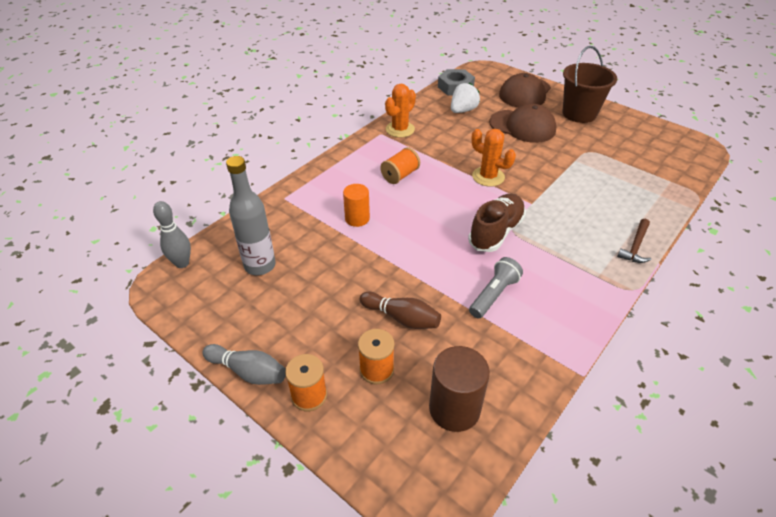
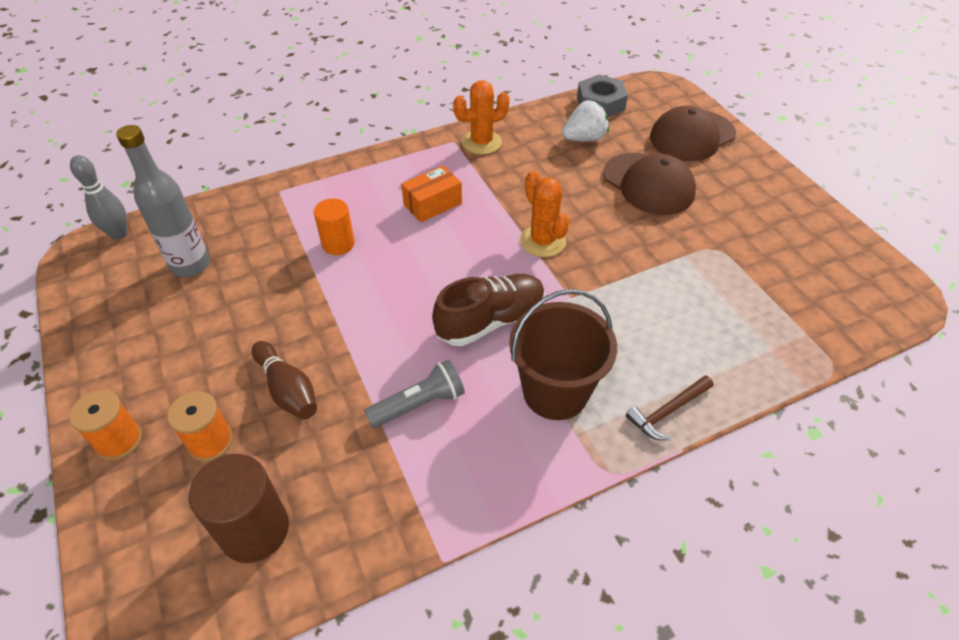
camera: 25 degrees right, 5 degrees up
(248, 371) = (84, 386): grey bowling pin -> none
(400, 175) = (432, 204): orange spool -> orange box
(579, 113) = (748, 188): brown bucket -> brown bucket (555, 392)

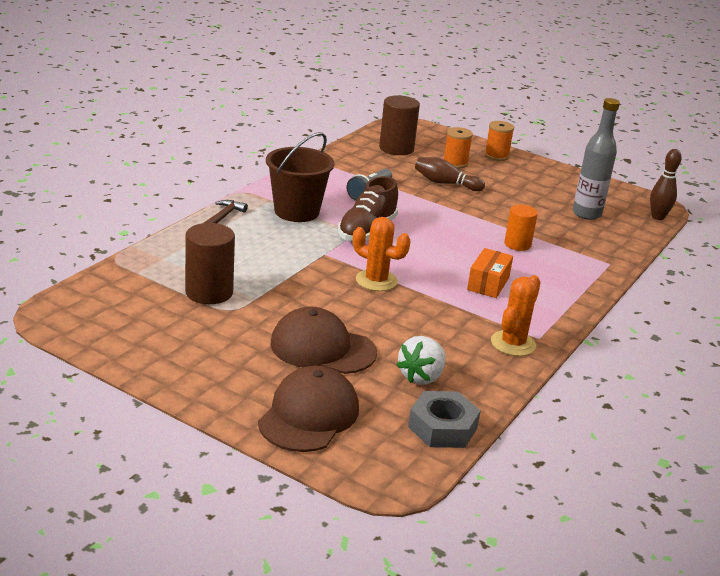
camera: 145 degrees right, 20 degrees down
(119, 234) = (658, 217): grey bowling pin -> brown bowling pin
(730, 278) = (209, 292): none -> brown cylinder

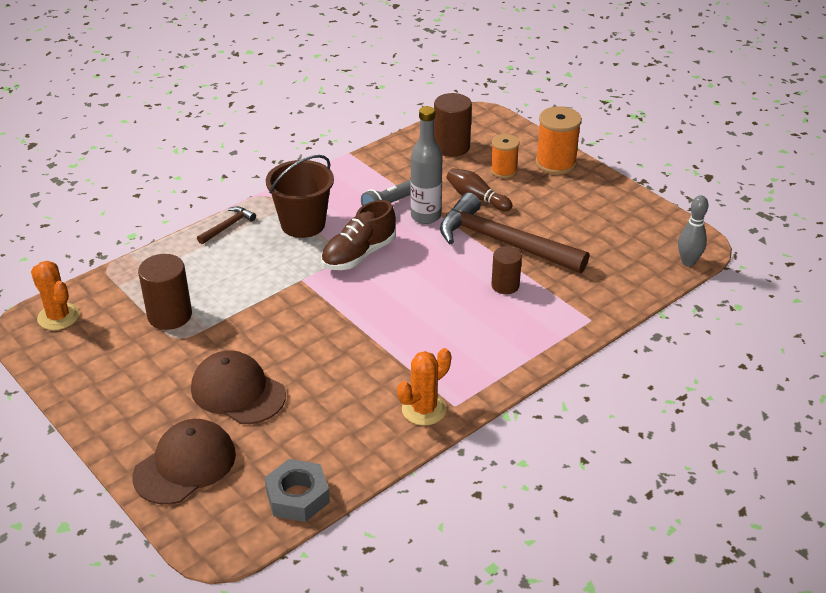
camera: 20 degrees right, 10 degrees up
(376, 281) = (333, 317): orange cactus -> orange cactus (58, 317)
(421, 377) = (311, 437): white strawberry -> none
(488, 283) = (443, 333): orange box -> none
(492, 213) = (502, 242): none -> brown hammer
(496, 156) = (555, 163): orange spool -> orange spool, size x1.54
(517, 244) = (505, 285): orange cylinder -> brown cylinder
(586, 214) = (608, 251): grey bottle -> grey bottle (426, 216)
(658, 217) = (688, 262): brown bowling pin -> grey bowling pin

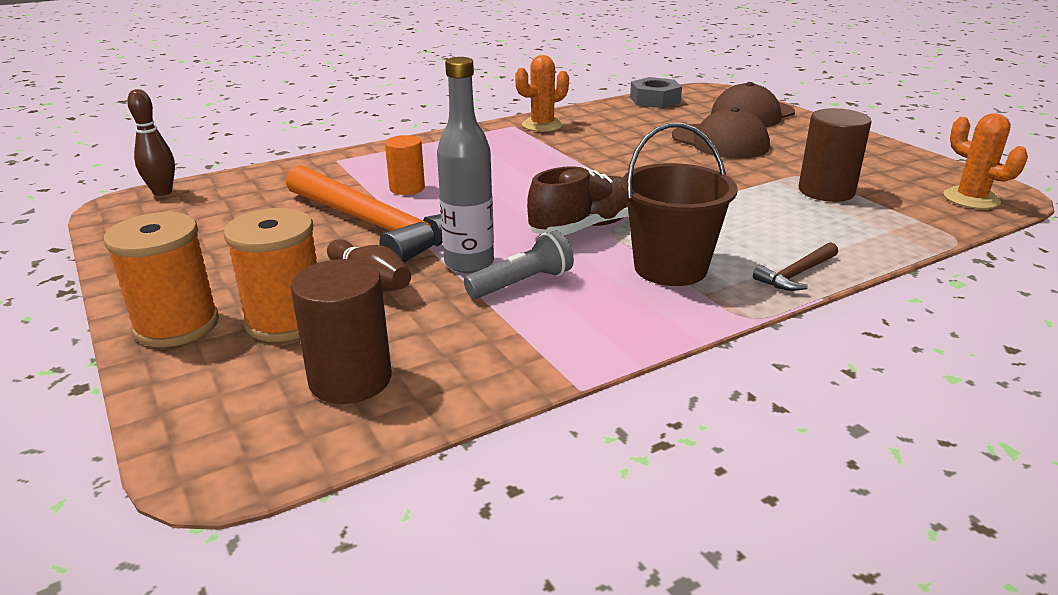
camera: 170 degrees left, 10 degrees down
(502, 242) = (375, 226): brown hammer -> orange hammer
(503, 171) = (286, 320): orange spool -> orange spool, size x1.54
(505, 285) = (407, 188): brown cylinder -> orange cylinder
(688, 262) = (162, 192): grey bowling pin -> brown bowling pin

